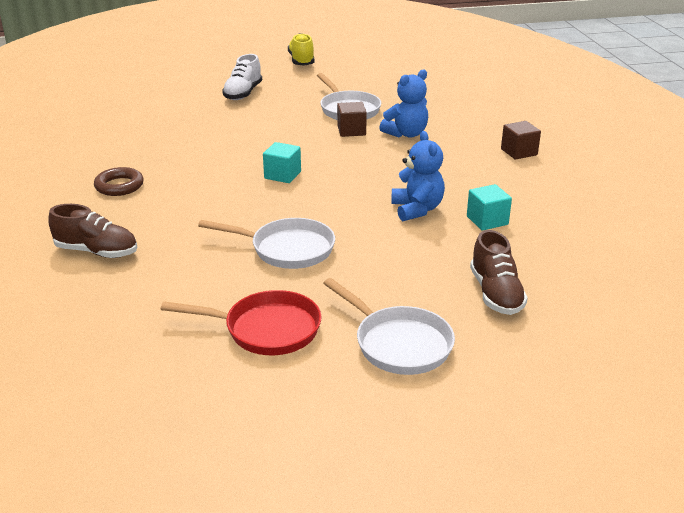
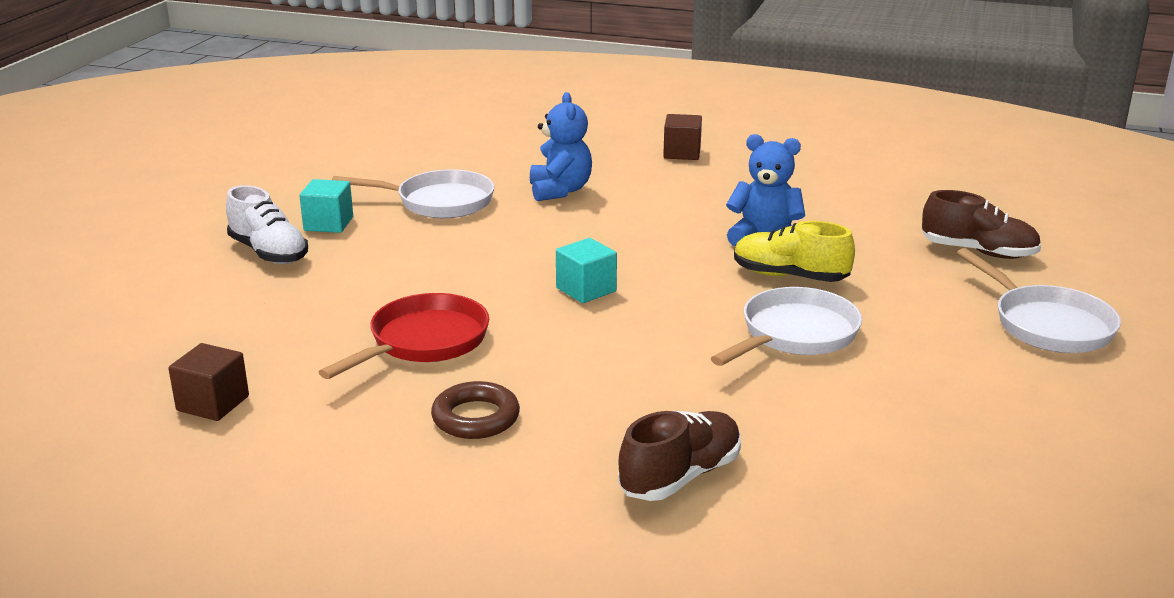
camera: 60 degrees left, 5 degrees down
(266, 329) = (977, 392): red pan -> red pan (424, 342)
(301, 61) = (217, 187): yellow shoe -> yellow shoe (789, 276)
(351, 131) = (508, 217): brown cube -> brown cube (213, 403)
(398, 344) = (1047, 324): white pan -> white pan turned 75 degrees clockwise
(487, 220) = (824, 212): turquoise cube -> turquoise cube (328, 224)

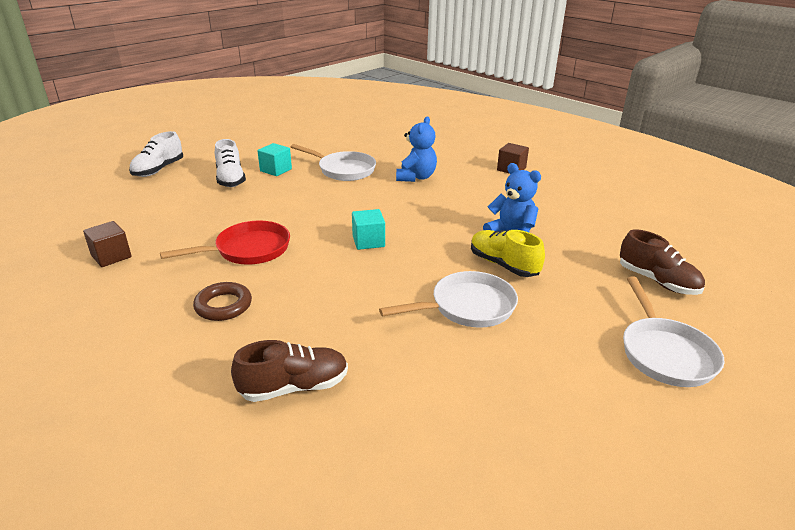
camera: 25 degrees right, 5 degrees up
(118, 265) = (158, 170): none -> white shoe

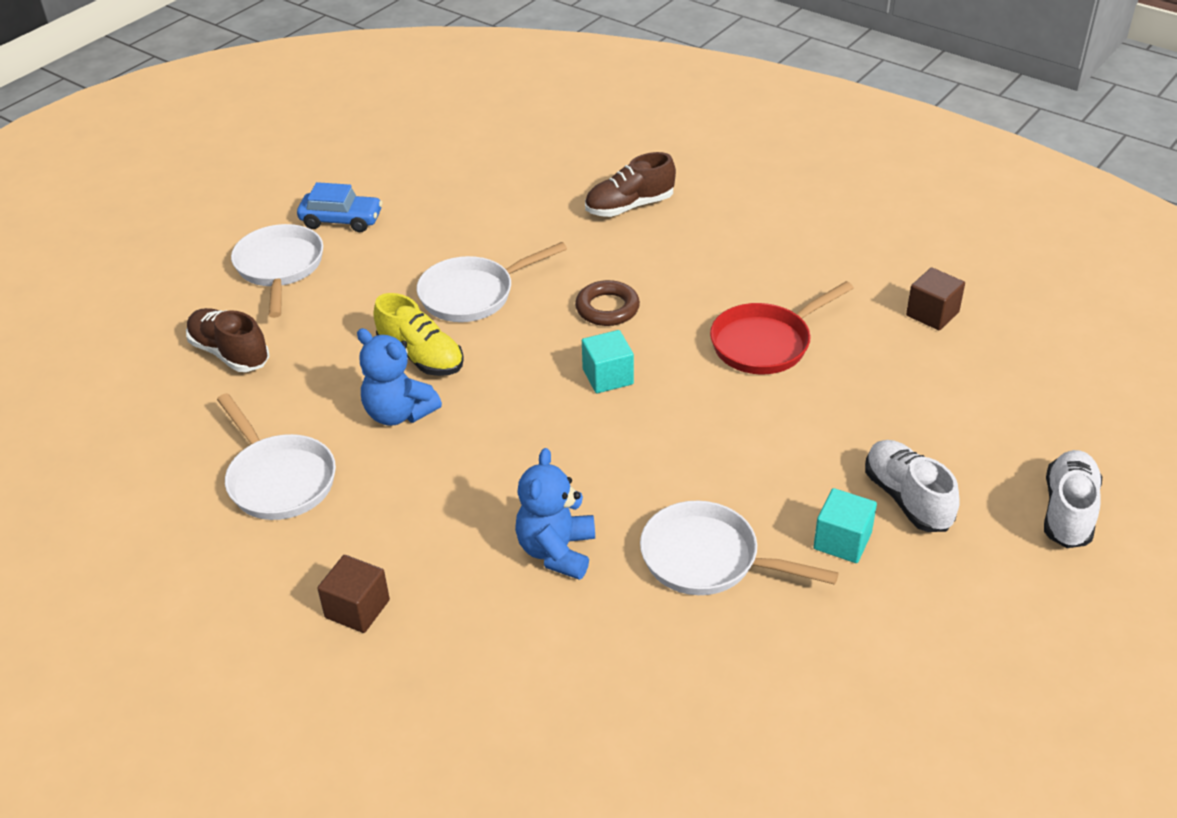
camera: 175 degrees right, 10 degrees up
(223, 306) = (742, 268): brown ring -> brown ring (607, 308)
(574, 212) = (279, 479): none -> white pan
(629, 408) = (341, 220): none -> blue car

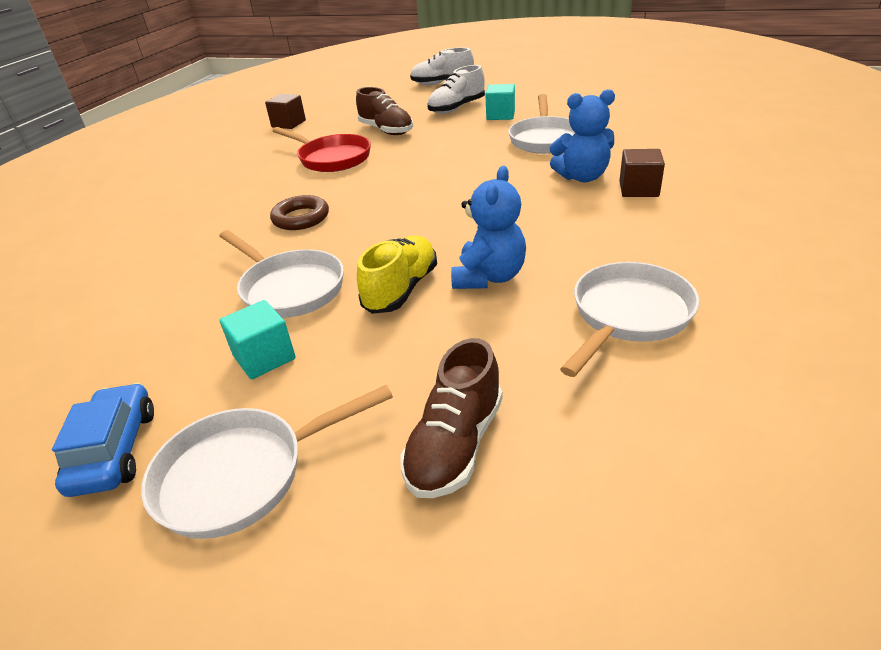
camera: 105 degrees left, 5 degrees down
(357, 609) = (715, 228): brown cube -> brown cube (638, 189)
(608, 377) = (391, 199): turquoise cube -> turquoise cube (264, 357)
(629, 206) = (136, 241): brown shoe -> brown shoe (386, 130)

